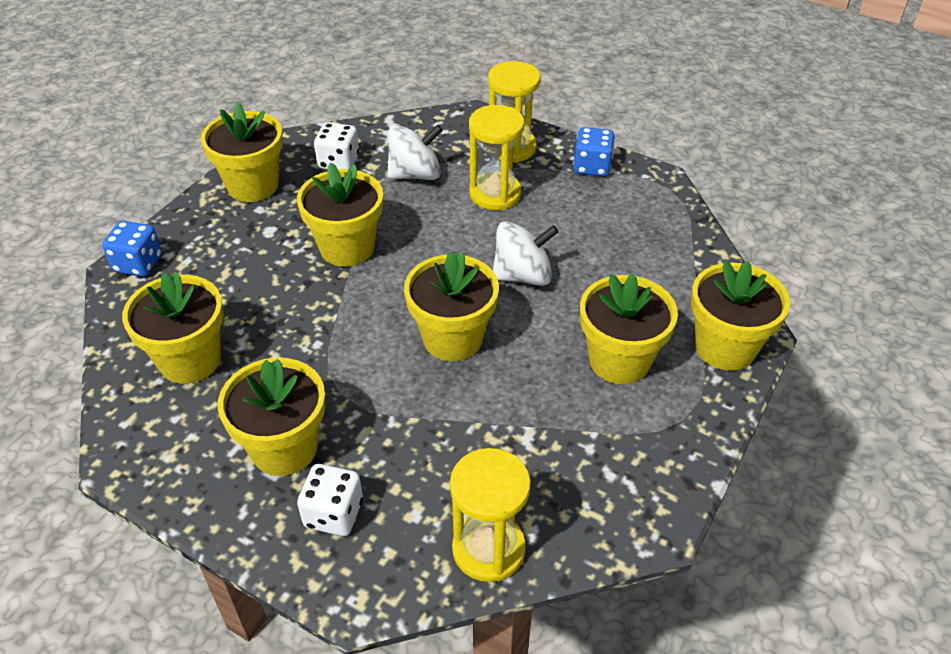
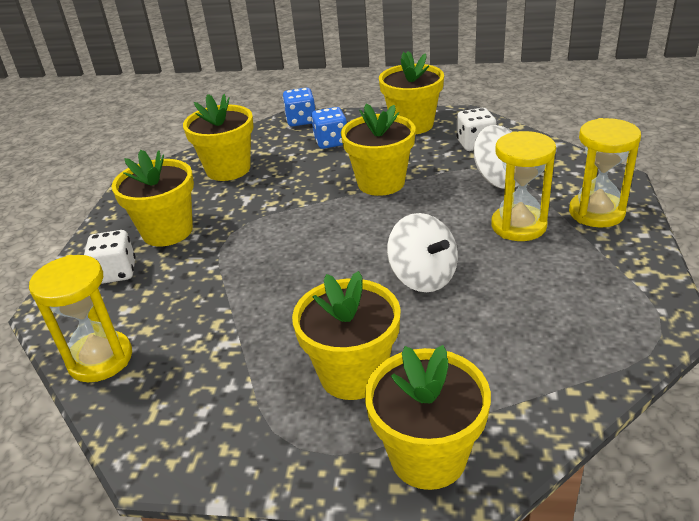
camera: 70 degrees right, 10 degrees down
(452, 338) = (316, 265): yellow flower pot -> none
(592, 167) = (629, 269): blue dice -> blue dice (331, 142)

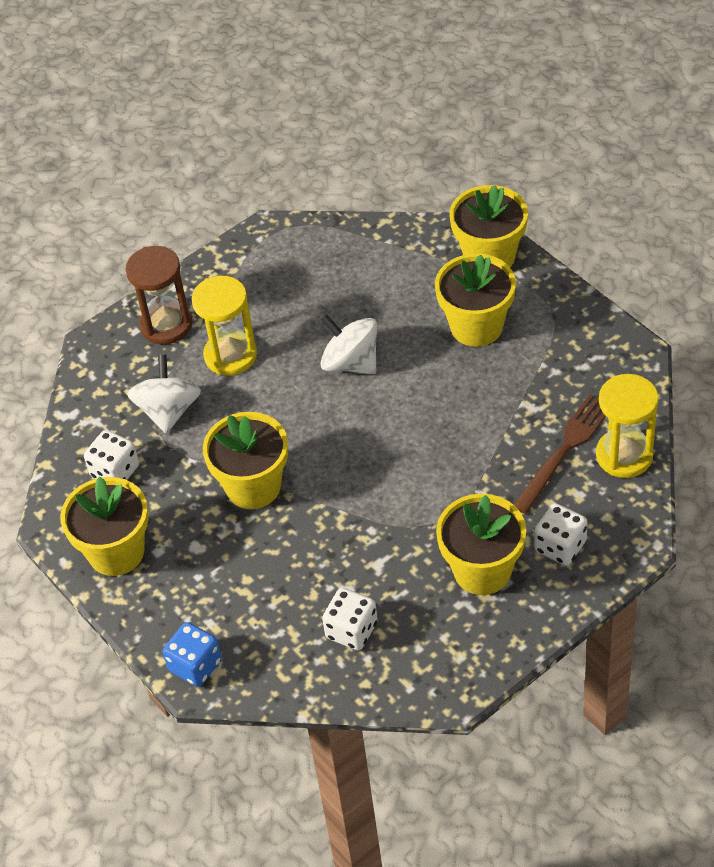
camera: 135 degrees left, 15 degrees up
(163, 330) = (564, 450): none -> brown fork
(228, 169) = (351, 630): yellow flower pot -> white dice
(331, 142) = (216, 591): blue dice -> none
(423, 277) = (351, 363): white spinning top -> white spinning top turned 60 degrees counterclockwise
(596, 212) = (166, 325): yellow hourglass -> brown hourglass

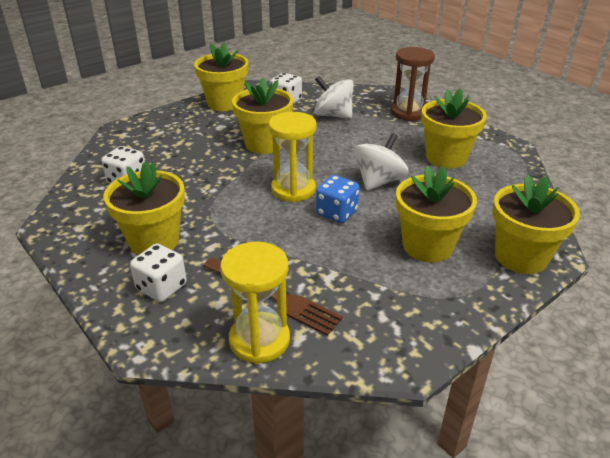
camera: 85 degrees right, 15 degrees down
(168, 411) = (333, 115): white spinning top -> white spinning top turned 150 degrees counterclockwise
(195, 665) = (131, 128): blue dice -> blue dice (337, 213)
(230, 355) = (383, 134): yellow hourglass -> yellow hourglass (293, 189)
(295, 295) = (446, 157): none -> yellow flower pot

